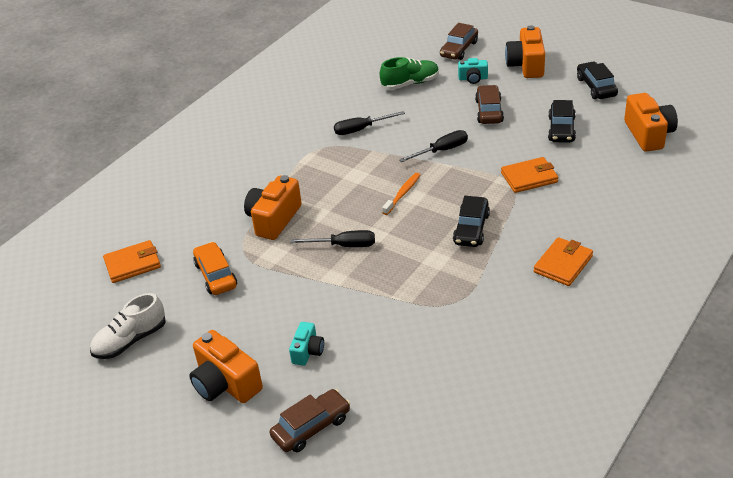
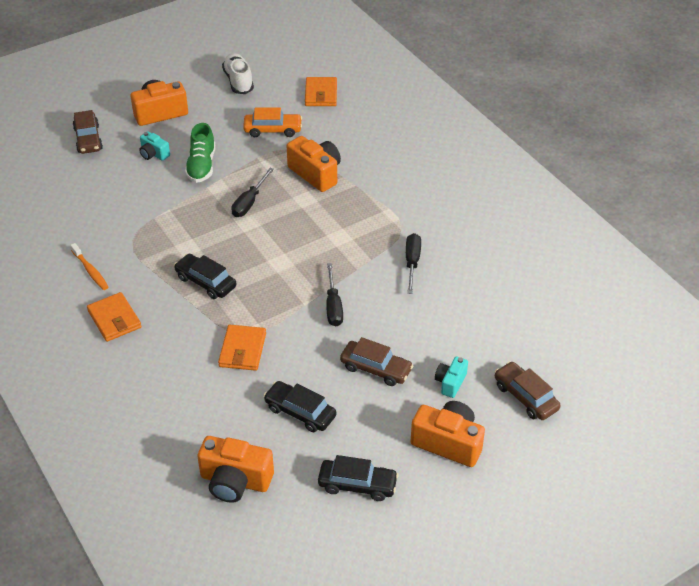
camera: 110 degrees right, 5 degrees up
(402, 194) = (288, 257): orange toothbrush -> orange toothbrush (90, 271)
(410, 83) = (475, 327): green shoe -> green shoe (201, 166)

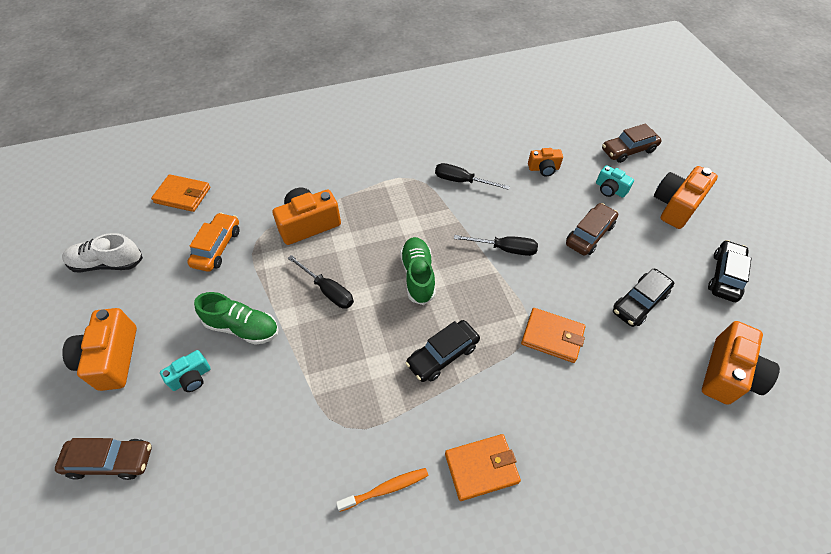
camera: 75 degrees left, 10 degrees up
(282, 253) = (418, 276): none -> green shoe
(459, 324) = (543, 168): none -> orange camera

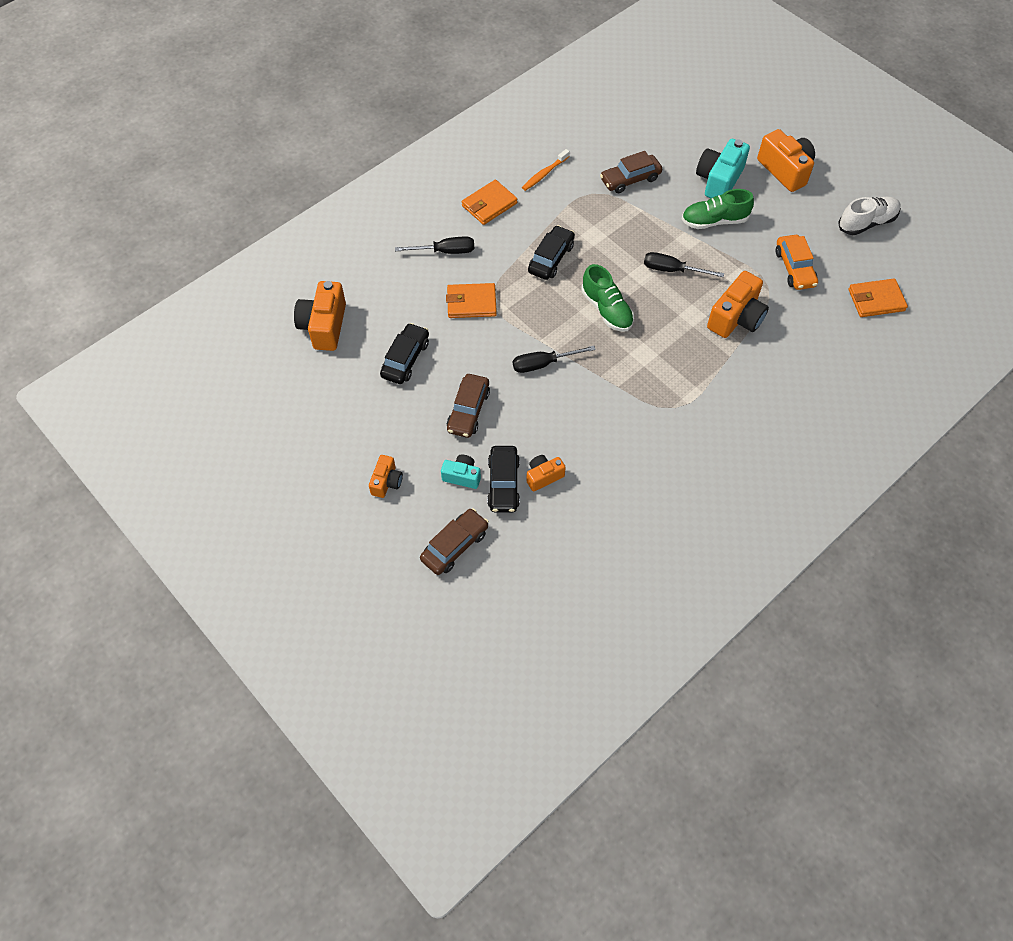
camera: 155 degrees right, 5 degrees up
(110, 461) = (723, 127): brown car -> brown car (630, 179)
(191, 378) = (719, 180): turquoise camera -> turquoise camera, size x1.78
(462, 181) = (622, 423): black screwdriver -> black screwdriver (445, 251)
(676, 206) = (386, 482): orange camera -> orange camera, size x0.56
(725, 276) = (330, 415): black car -> black car (503, 484)

